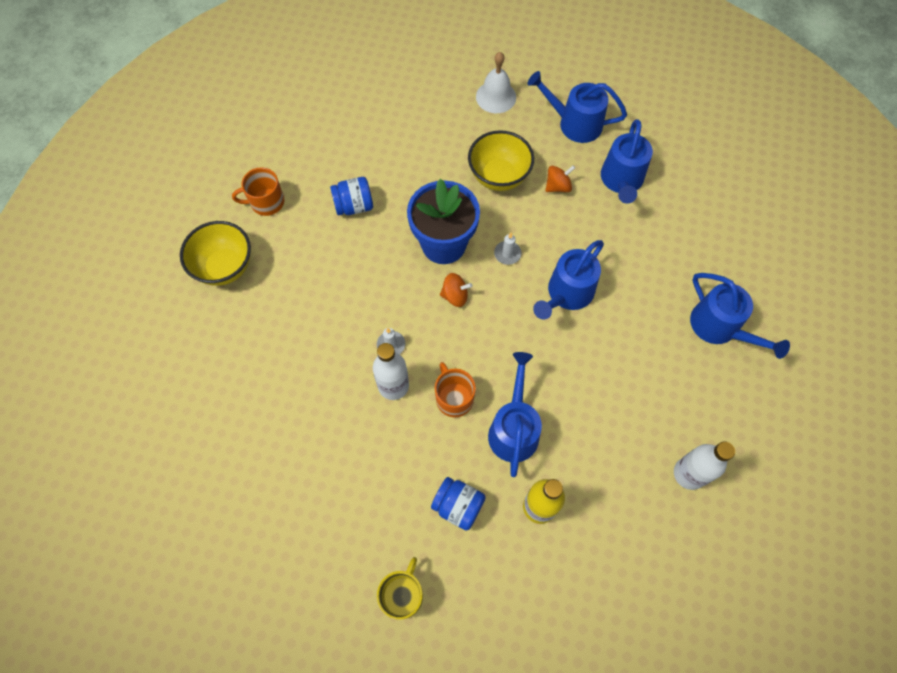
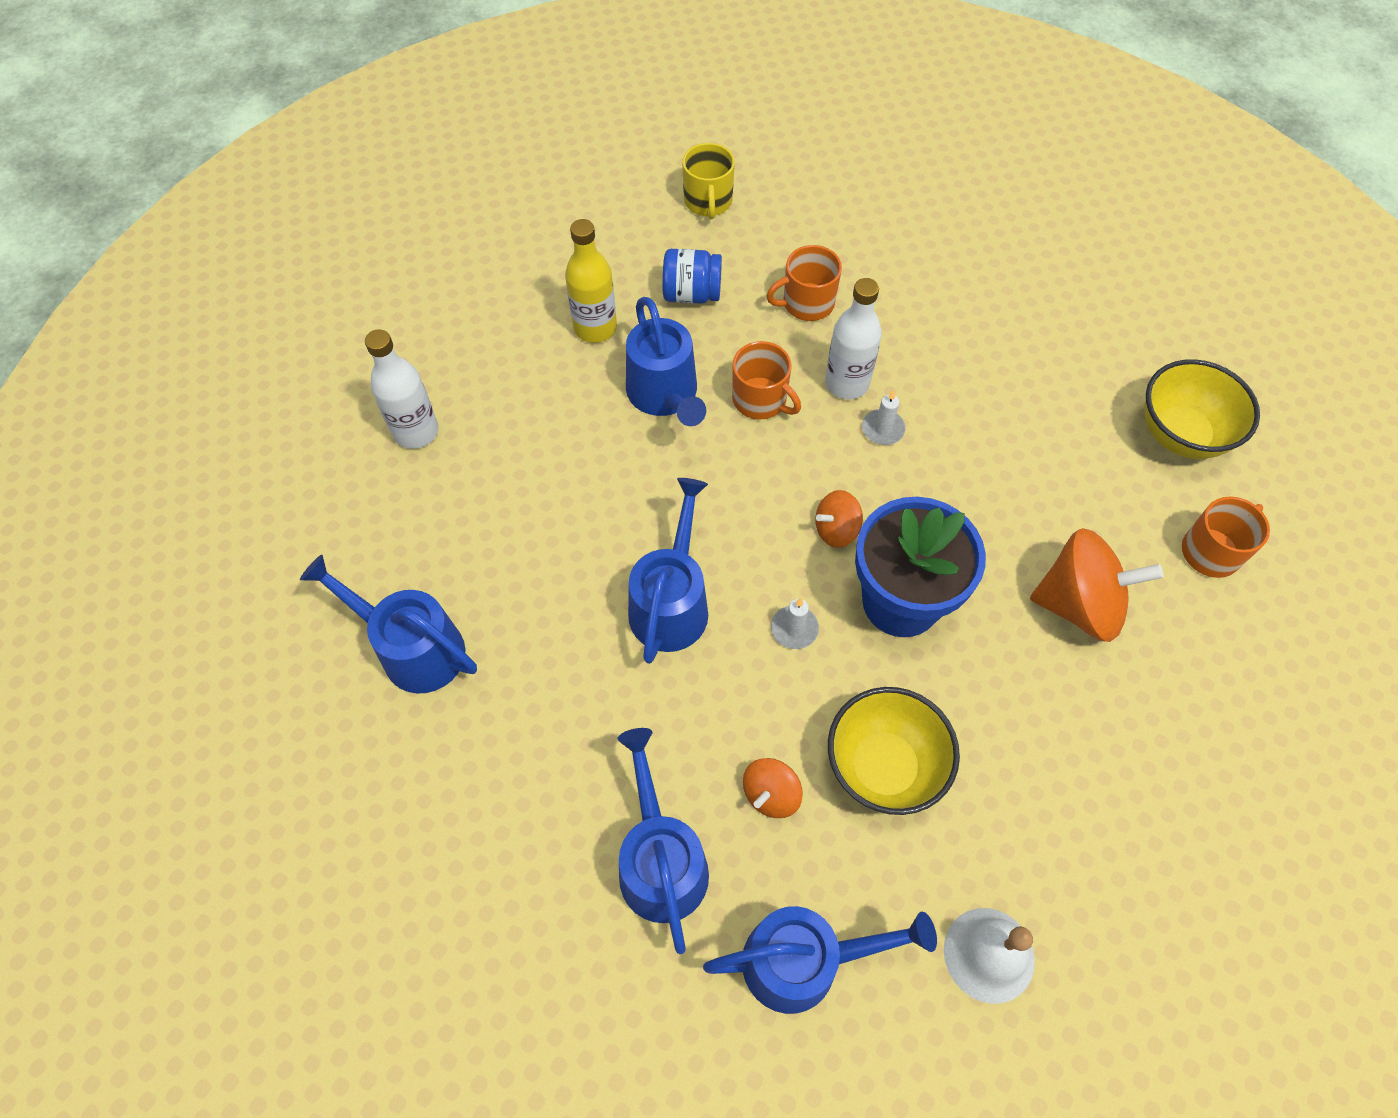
camera: 155 degrees right, 5 degrees down
(354, 206) = (1079, 604): blue jar -> orange spinning top
(382, 460) = (806, 303): none -> orange mug

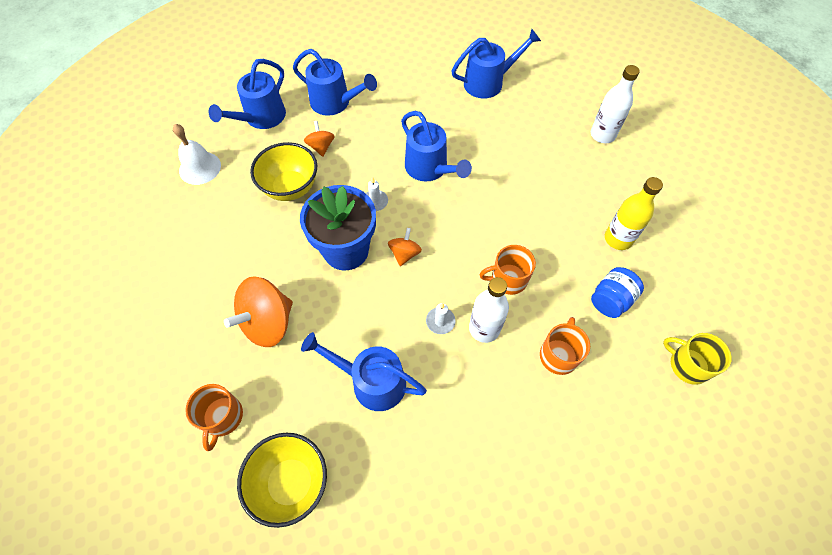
camera: 130 degrees right, 0 degrees up
(665, 395) = (546, 239): blue watering can -> blue watering can (371, 382)

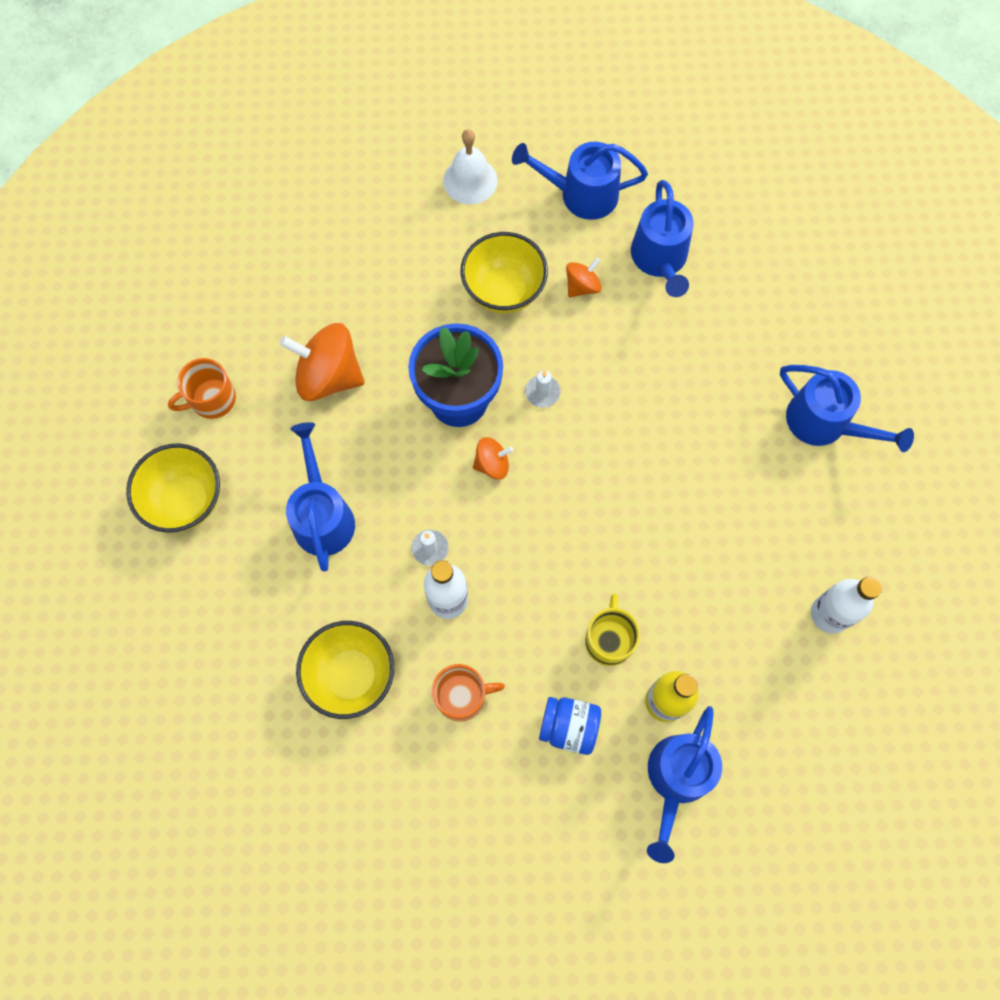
camera: 60 degrees right, 10 degrees up
(430, 169) = (630, 427): blue watering can -> blue watering can (676, 779)
(506, 424) = (351, 675): none -> yellow bowl
(508, 279) = (527, 595): orange mug -> none
(687, 365) = (533, 850): yellow mug -> yellow mug (609, 640)

